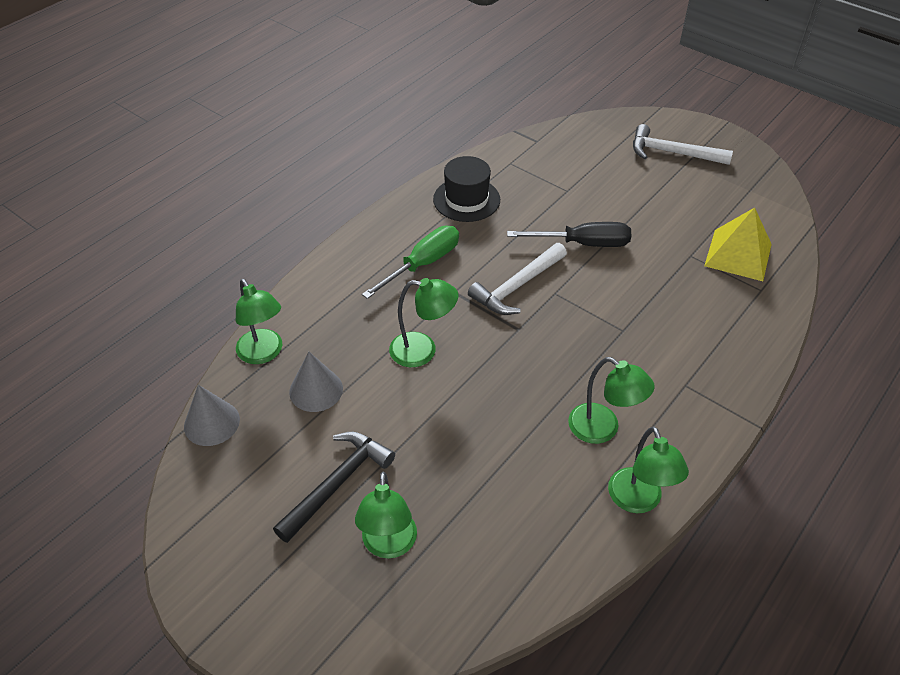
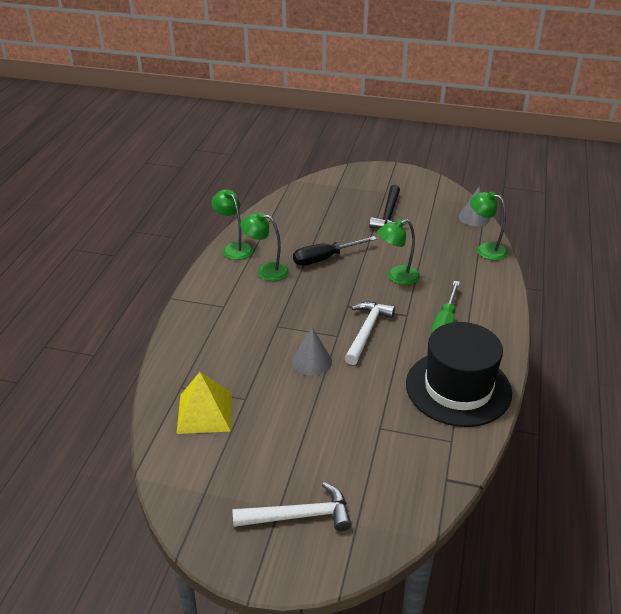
camera: 155 degrees right, 10 degrees down
(316, 390) = (438, 243): grey cone -> grey cone (312, 361)
(389, 545) = (346, 204): green lamp -> none
(466, 199) = (458, 388): black hat -> black hat, size x1.65
(583, 243) = (337, 380): black screwdriver -> black screwdriver (325, 258)

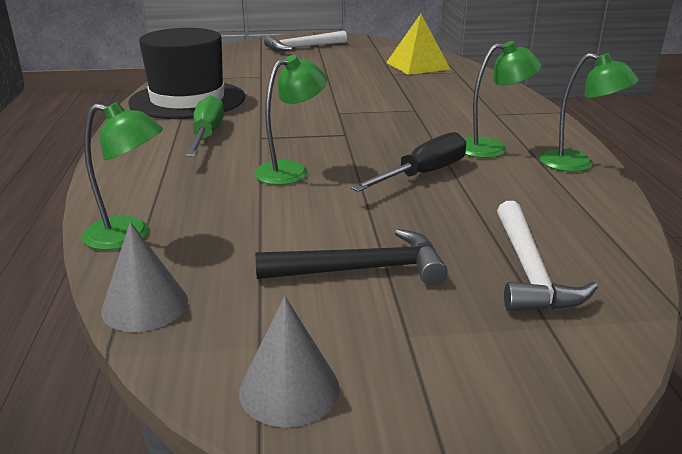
camera: 160 degrees right, 10 degrees down
(312, 361) = (351, 95): grey cone -> grey cone (289, 389)
(366, 331) = (306, 119): white hammer -> white hammer (529, 270)
(389, 215) = (361, 269): black hammer -> black hammer turned 90 degrees clockwise

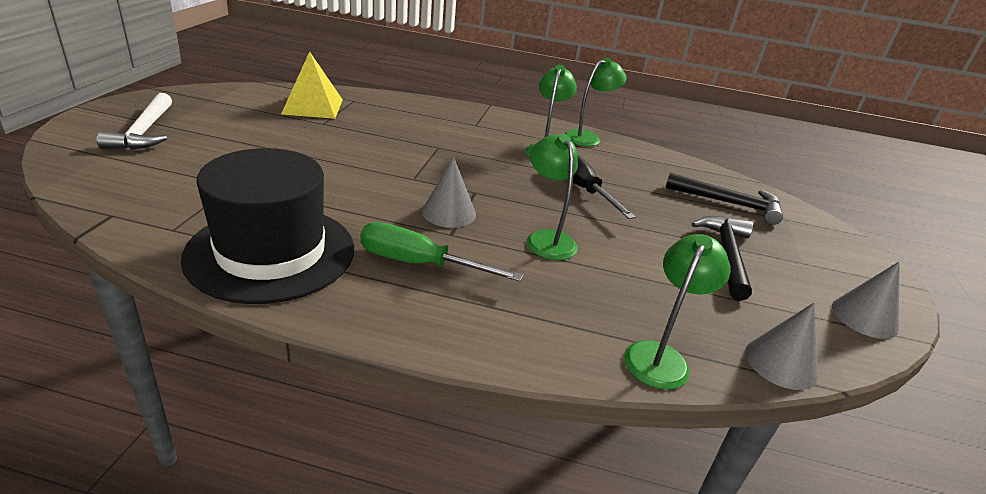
camera: 75 degrees left, 5 degrees up
(295, 131) = (449, 212): none -> grey cone
(529, 270) = (728, 203): white hammer -> black hammer

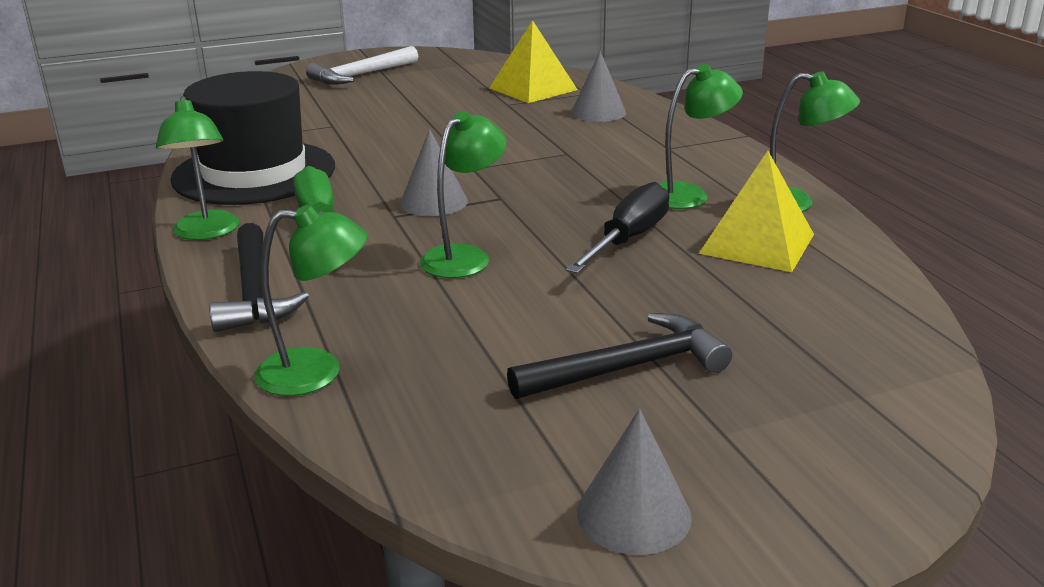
camera: 60 degrees right, 5 degrees down
(366, 320) = (207, 232): none -> green lamp
(622, 165) = (757, 243): none -> yellow pyramid
(728, 203) = (809, 339): black hammer -> black hammer (254, 291)
(781, 363) = (402, 453): grey cone -> grey cone (598, 112)

